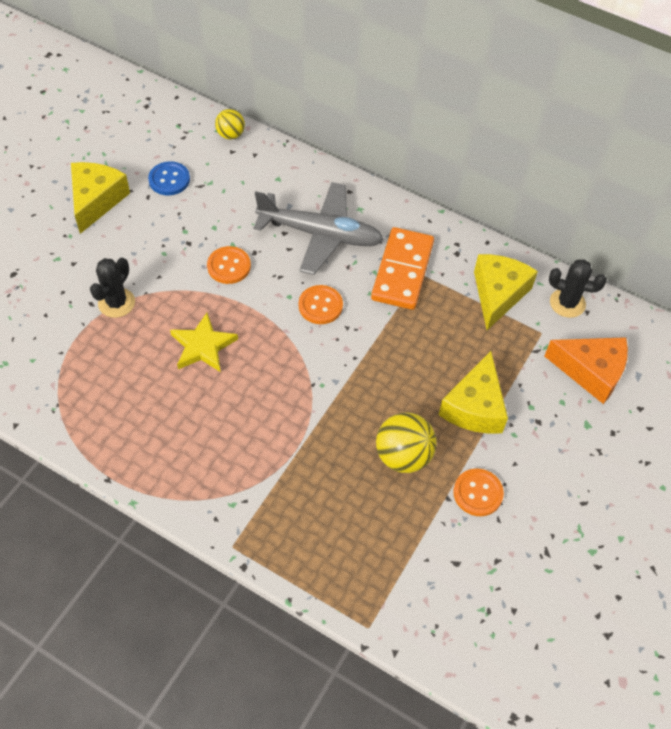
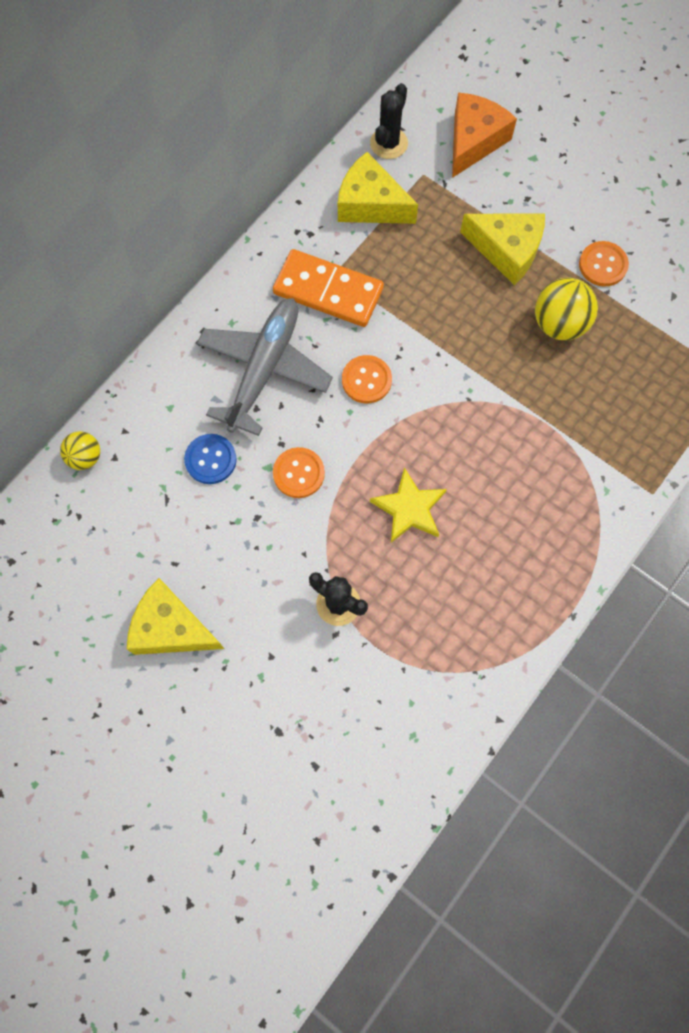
camera: 80 degrees left, 15 degrees up
(169, 179) = (150, 536): blue button -> blue button (210, 459)

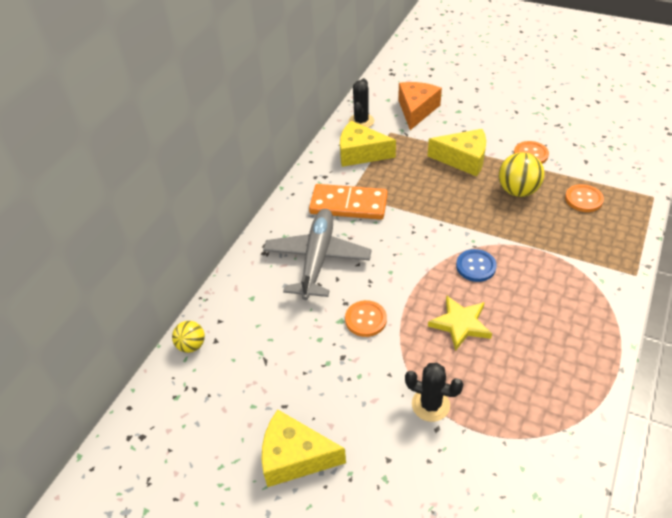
camera: 10 degrees left, 25 degrees down
(210, 459) = (293, 325): blue button -> blue button (476, 266)
(366, 380) = (395, 250): orange button -> orange button (583, 199)

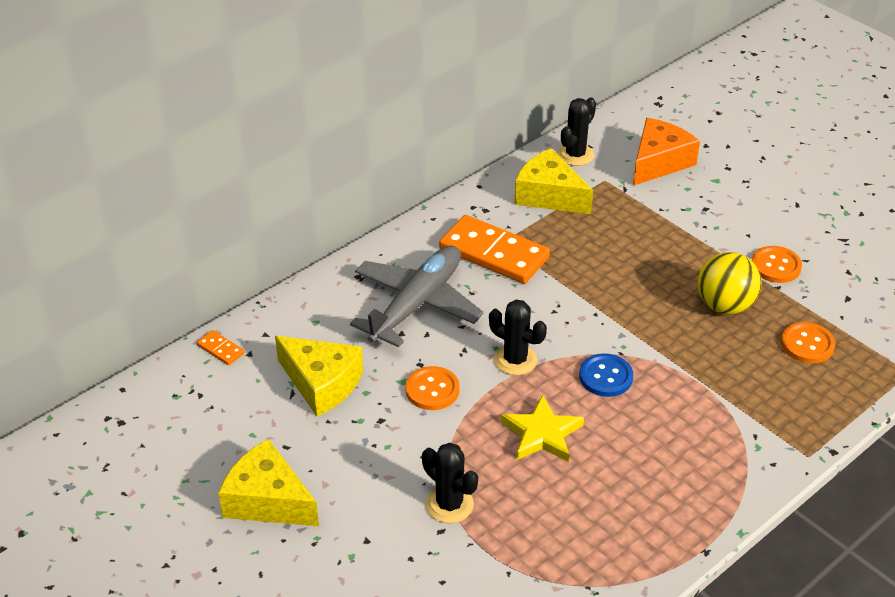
camera: 20 degrees right, 5 degrees down
(191, 345) = (220, 349): yellow ball -> orange domino
(409, 276) = (515, 360): none -> black cactus
(463, 159) = (679, 244): yellow cheese -> yellow cheese (321, 383)

